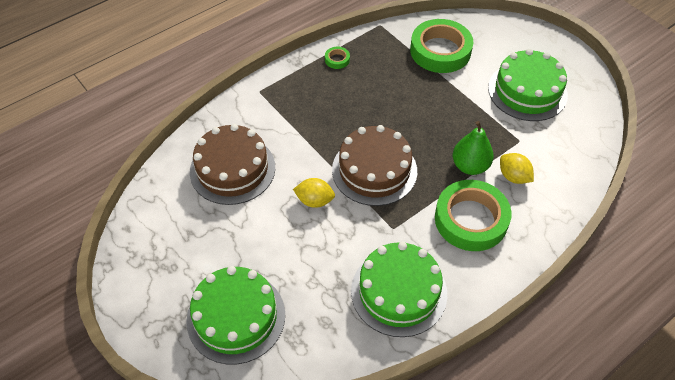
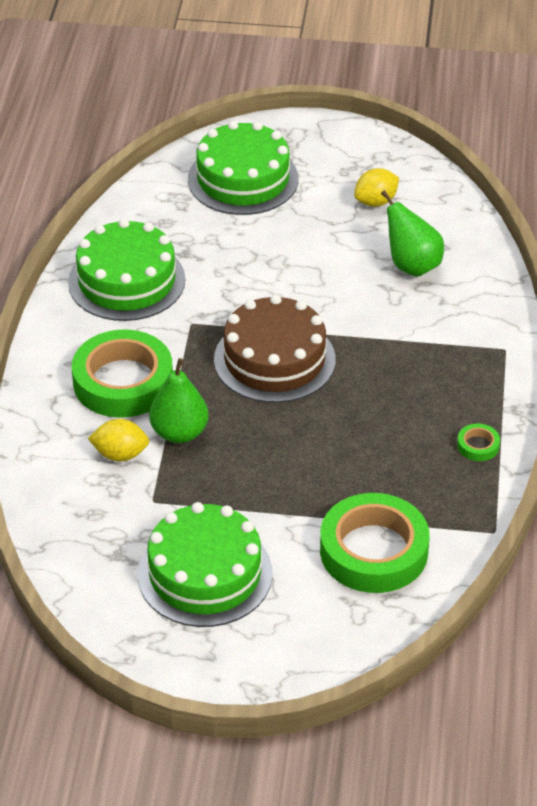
camera: 135 degrees right, 10 degrees down
(232, 169) = (412, 266): brown cake -> green pear
(314, 201) = (296, 294): yellow lemon -> yellow lemon (376, 202)

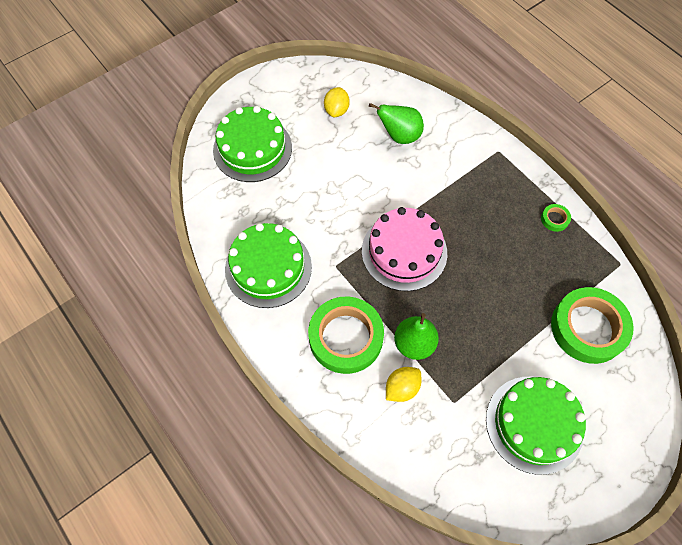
camera: 45 degrees left, 20 degrees up
(274, 359) = (404, 252): brown cake -> pink cake

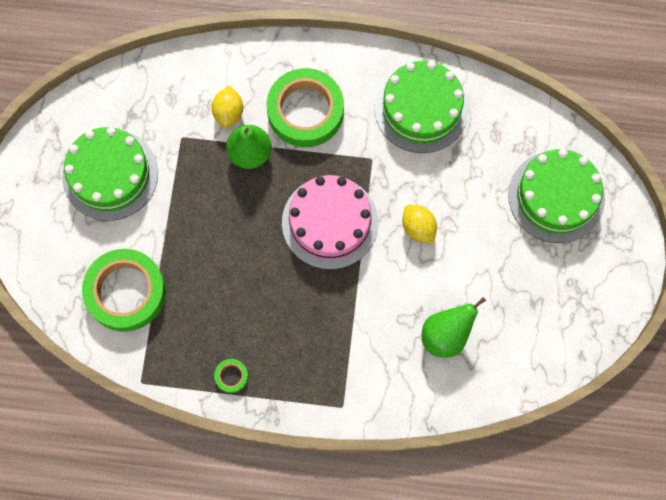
camera: 135 degrees right, 10 degrees up
(336, 110) = (530, 308): yellow lemon -> yellow lemon (418, 228)

